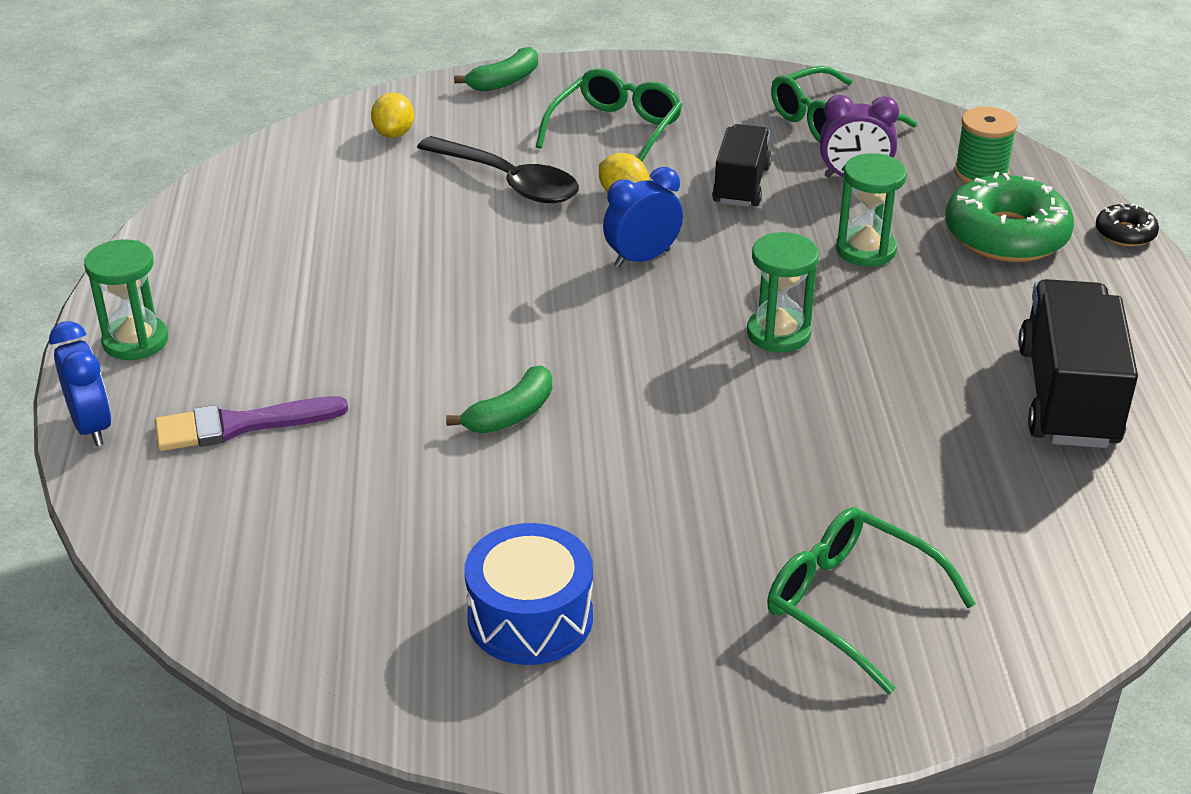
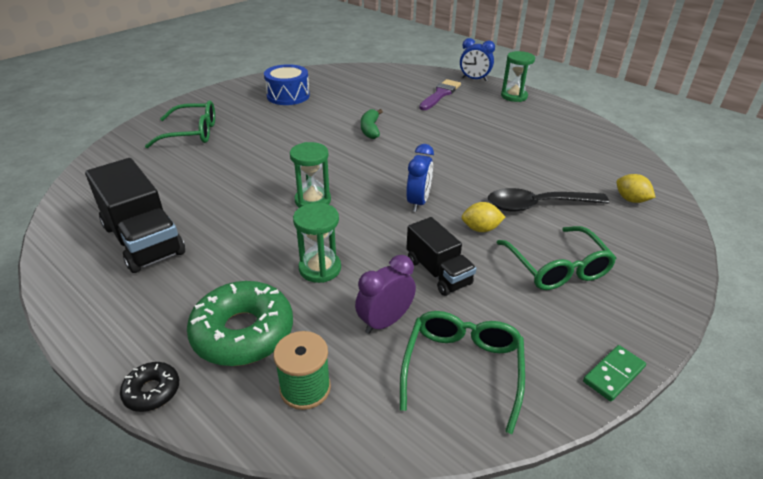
camera: 135 degrees right, 0 degrees up
(504, 81) = (672, 265): green banana -> none
(714, 68) = (613, 374): none -> green domino

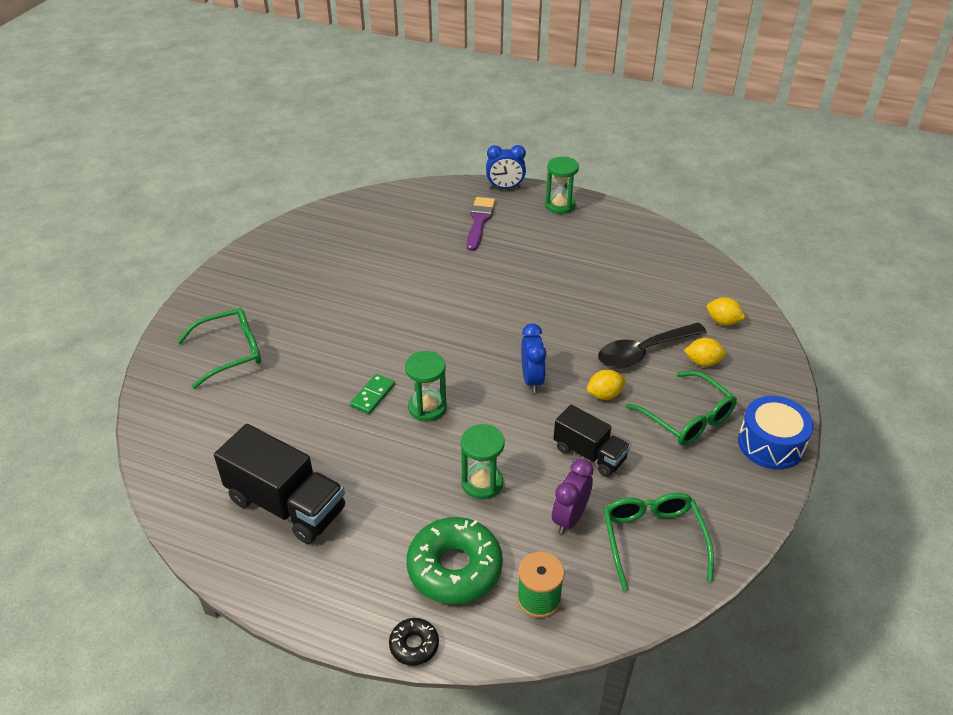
camera: 20 degrees left, 5 degrees up
(288, 96) = (305, 266): blue drum -> blue drum (770, 444)
(370, 129) = (431, 294): green banana -> none
(595, 226) = (703, 362): none -> yellow lemon
(613, 374) = (766, 506): green domino -> green domino (372, 395)

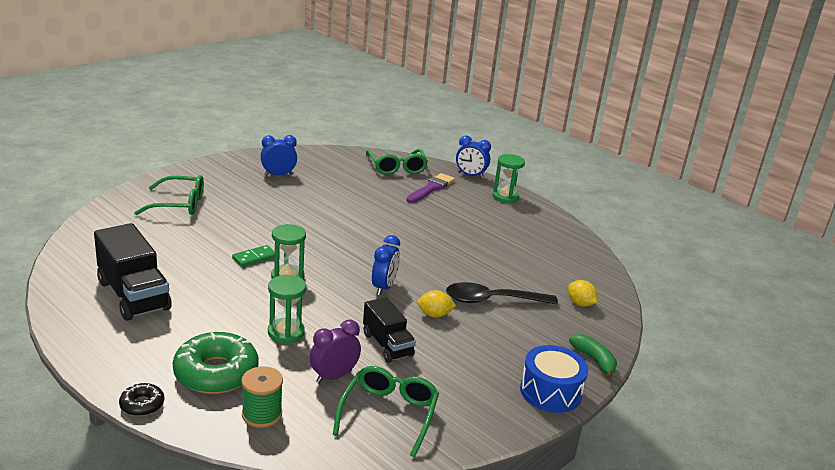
camera: 20 degrees right, 15 degrees down
(306, 264) = (278, 175): none -> blue clock
(687, 418) = (491, 351): green glasses -> green glasses (397, 167)
(703, 362) = (538, 322): yellow lemon -> none
(781, 388) = (594, 360): none -> green banana

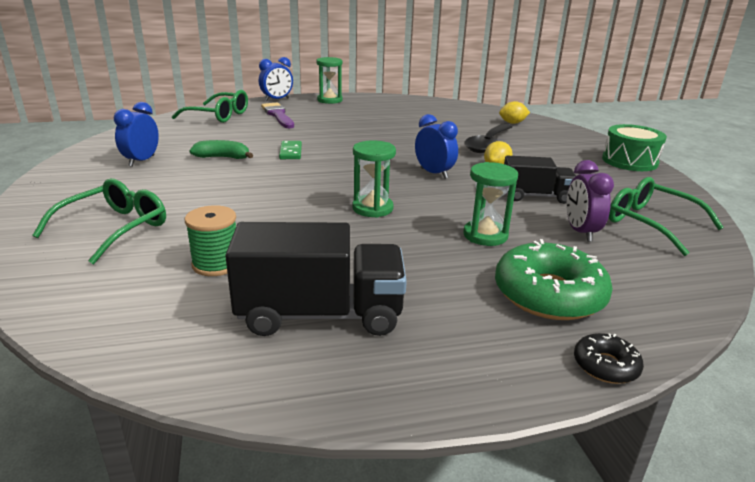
camera: 55 degrees left, 0 degrees up
(254, 258) = (311, 215): green domino -> green domino (290, 152)
(262, 414) = (642, 285): green spool -> green spool (216, 264)
(550, 392) = (629, 161): blue drum -> green drum
(594, 360) = (591, 139): green banana -> green banana (223, 157)

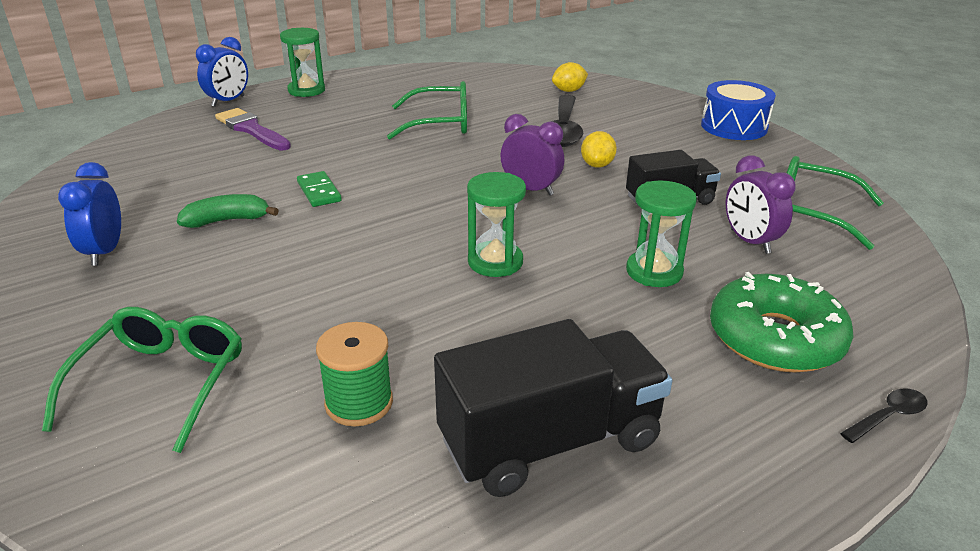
camera: 20 degrees left, 5 degrees up
(219, 116) = (161, 145): green glasses -> green glasses (440, 123)
(434, 173) = (530, 189): blue clock -> purple clock
(605, 366) = (888, 416): black donut -> black spoon
(629, 161) = (734, 126): green drum -> blue drum

